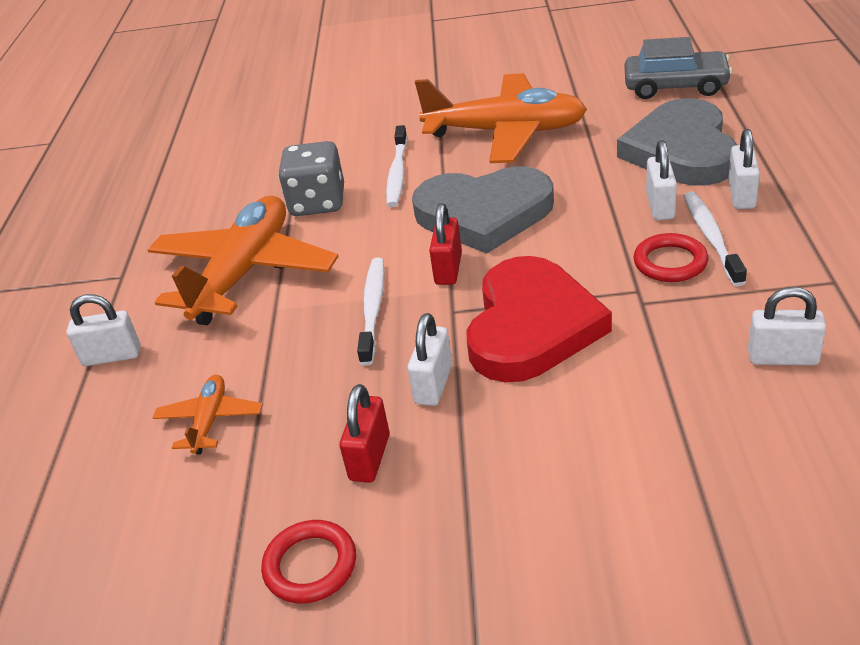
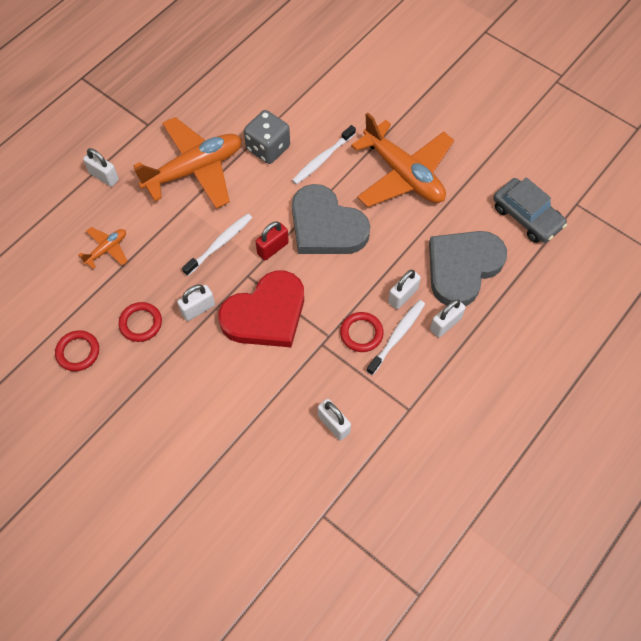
camera: 35 degrees right, 25 degrees up
(370, 457) = (141, 323): red padlock -> red ring

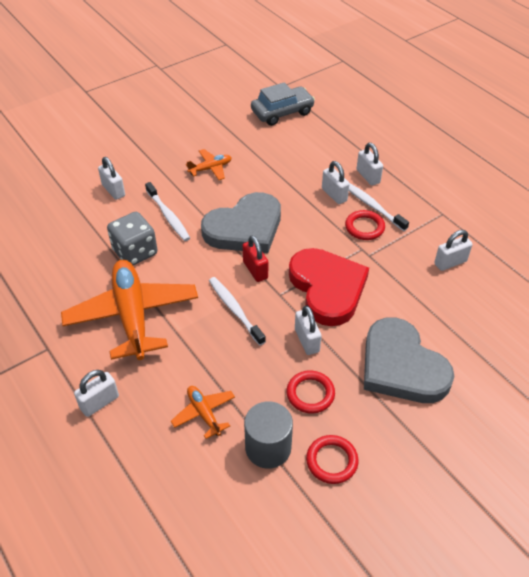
camera: 75 degrees left, 15 degrees down
(83, 303) = (268, 448): none -> grey cylinder
(343, 105) = (113, 190): none -> white padlock
(403, 174) = (210, 168): orange plane -> orange plane, size x0.45
(462, 268) = (318, 155): grey heart -> grey heart (401, 366)

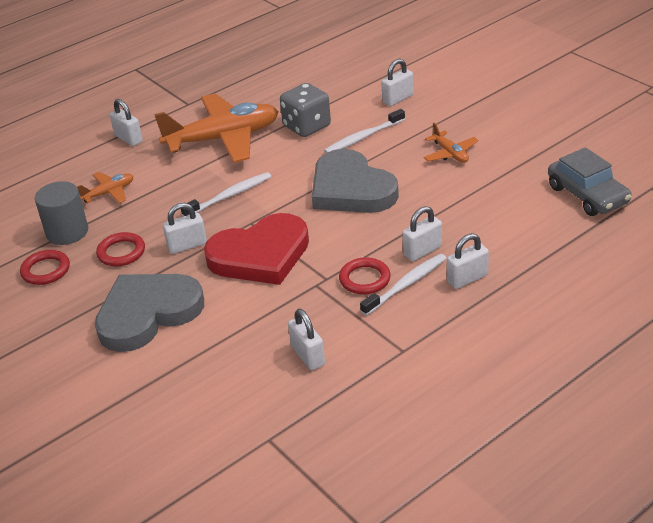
camera: 90 degrees right, 10 degrees down
(255, 270) = (286, 203): red padlock -> none

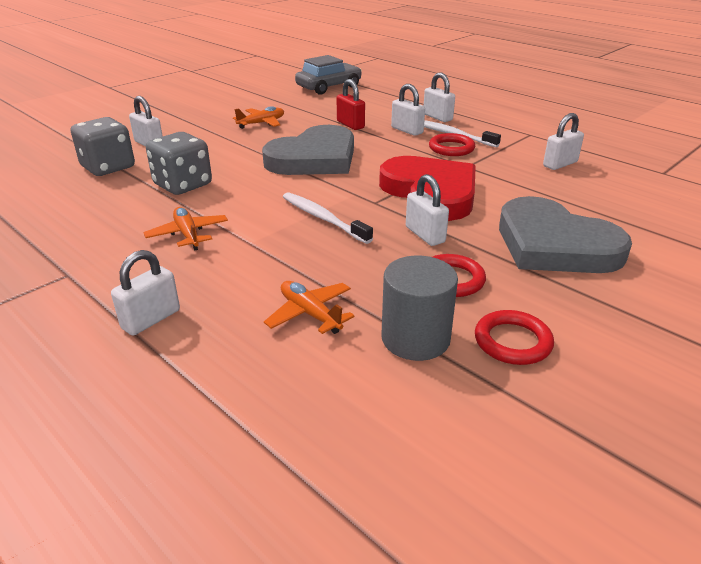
camera: 100 degrees left, 5 degrees down
(223, 139) = (188, 234): orange plane -> orange plane, size x0.45
(348, 88) = (108, 167): none -> grey dice
(363, 137) = (219, 157): white toothbrush -> none
(443, 211) = (350, 125): none -> red padlock

